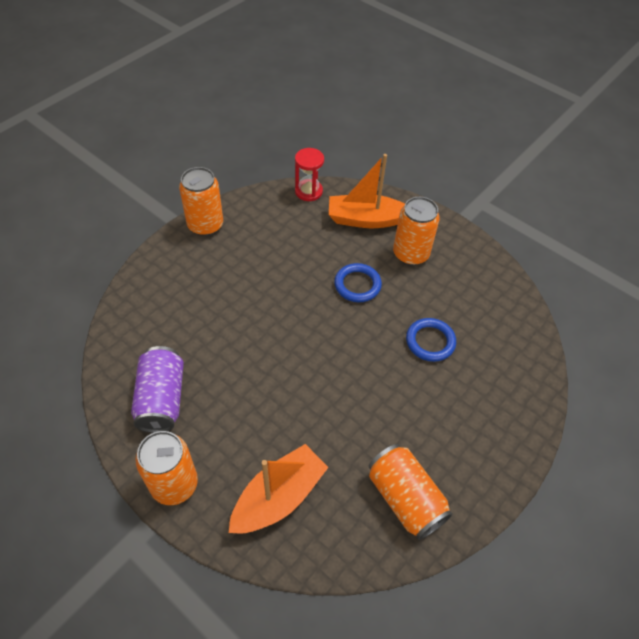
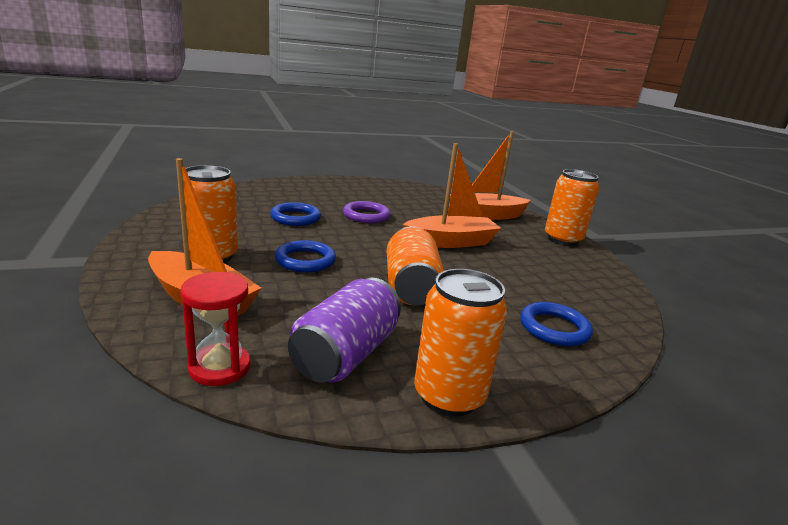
camera: 150 degrees left, 30 degrees down
(162, 399) = (567, 272): purple can -> purple can (345, 354)
(163, 306) = (554, 328): none -> blue ring
(280, 389) = (451, 242): none -> orange boat
(386, 392) = (366, 215): none -> purple ring
(405, 498) = (404, 193): orange can -> orange can (410, 287)

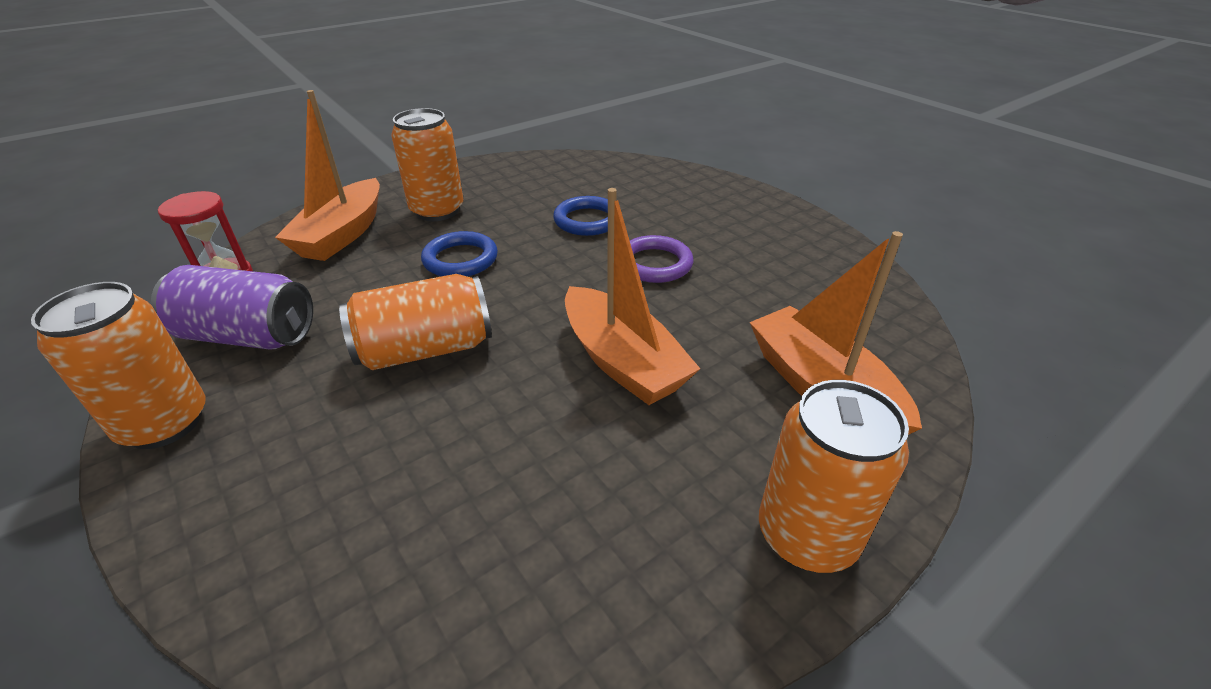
camera: 75 degrees right, 15 degrees up
(554, 328) = (339, 523): blue ring -> none

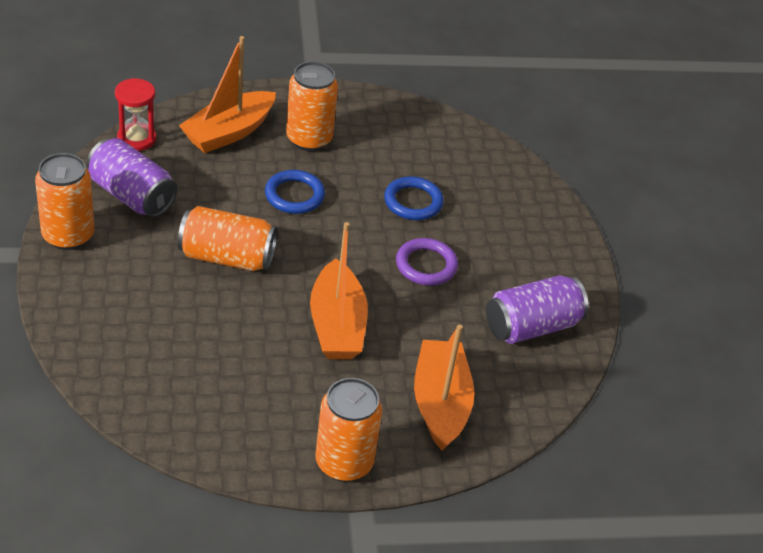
camera: 25 degrees right, 5 degrees up
(808, 271) = (532, 326): none -> purple can

